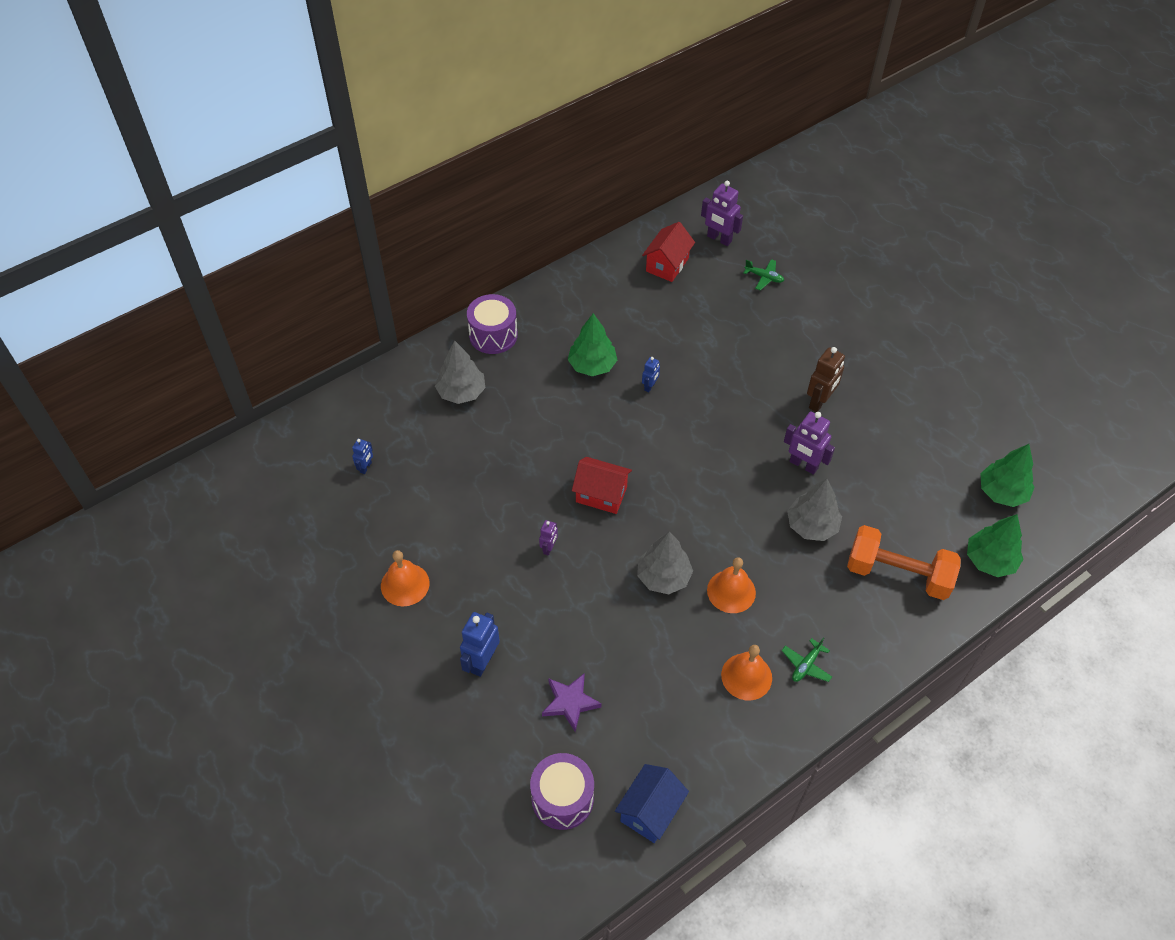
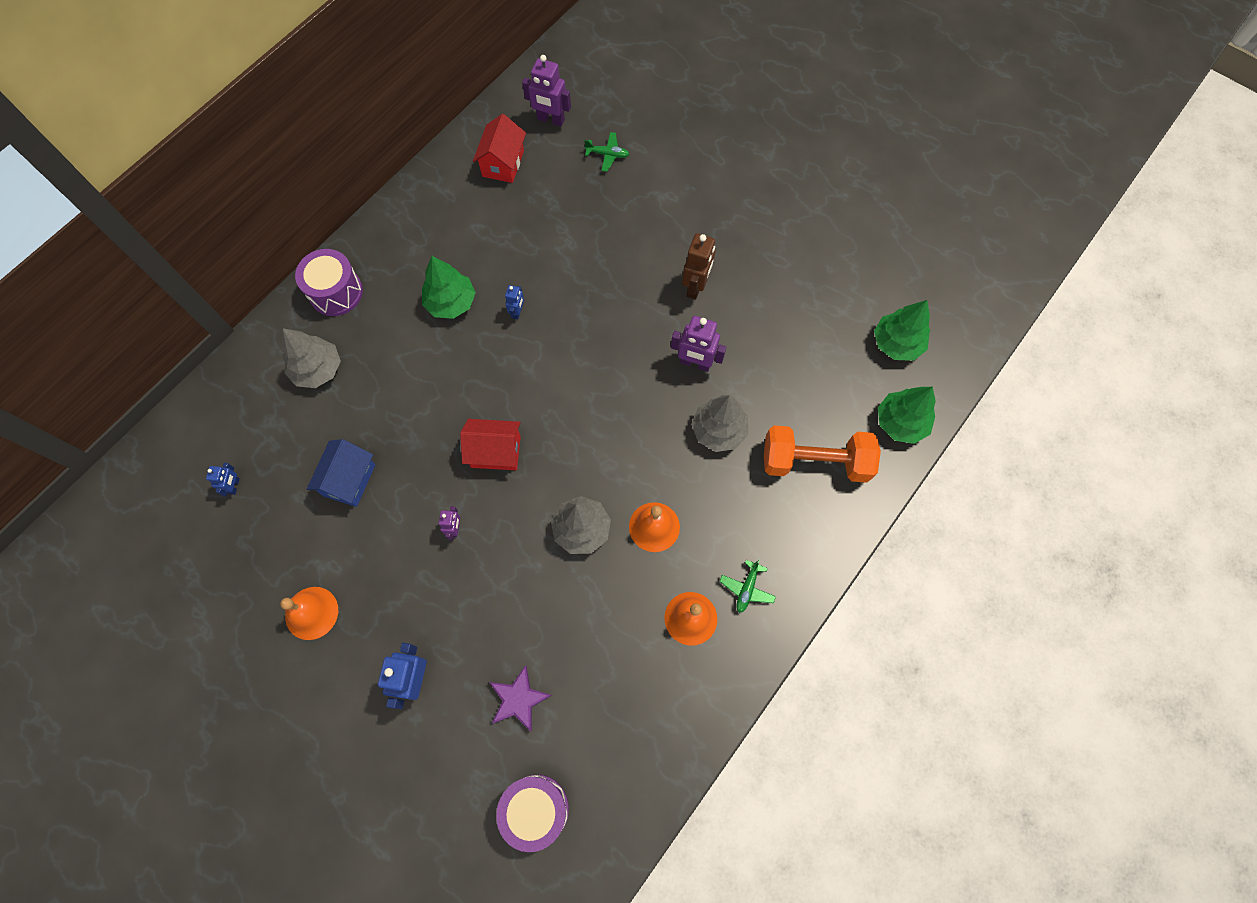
camera: 15 degrees left, 15 degrees up
(650, 811) = (628, 796): blue house -> blue house (349, 480)

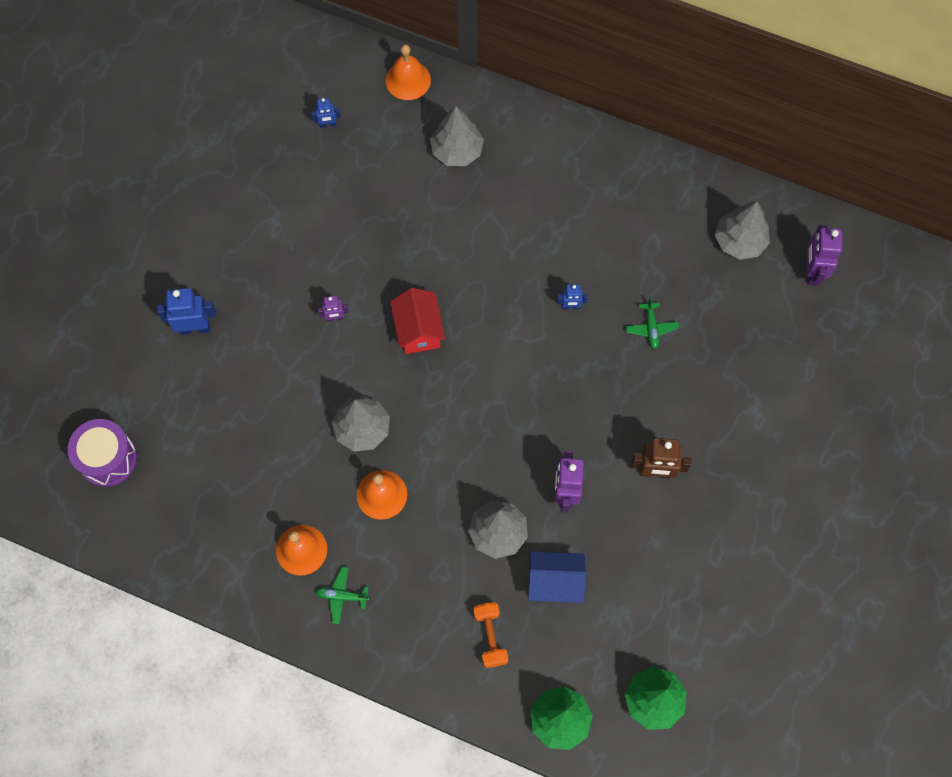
camera: 75 degrees right, 0 degrees up
(311, 613) = (232, 226): orange bell -> orange bell (408, 80)
(336, 292) = (540, 138): purple drum -> none
(349, 480) = (357, 214): blue house -> blue house (554, 582)
(451, 302) = (562, 242): green tree -> none
(503, 163) = (739, 241): red house -> grey tree
(519, 699) = (196, 418): purple star -> none
(607, 155) = (788, 341): green plane -> green plane (651, 328)
(815, 462) = (490, 637): orange dumbbell -> orange dumbbell, size x0.55

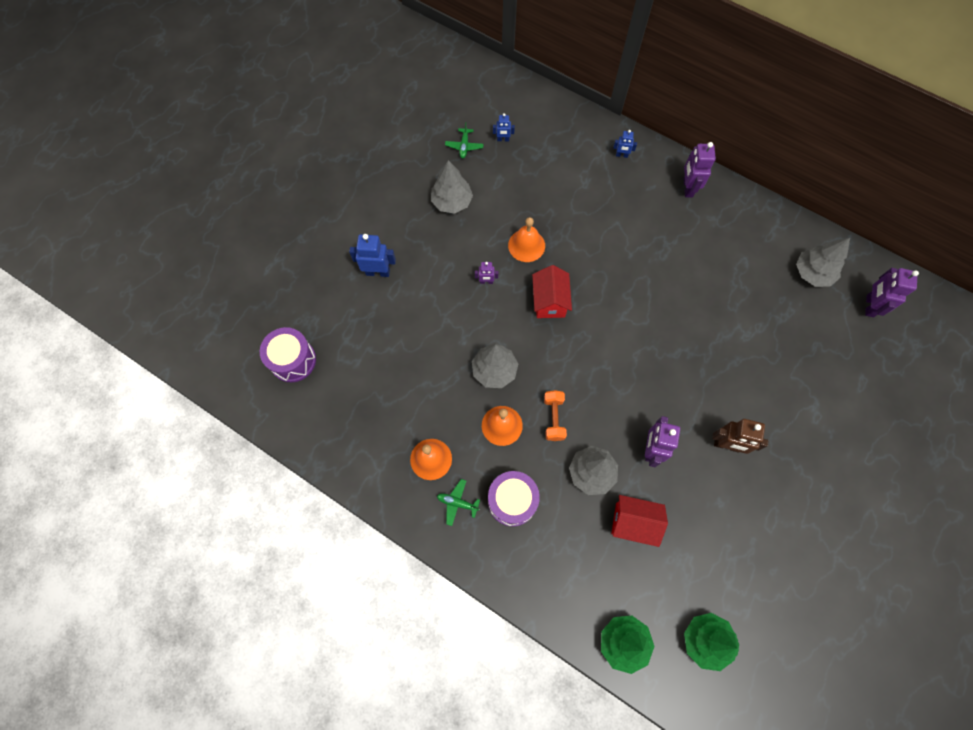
camera: 10 degrees right, 0 degrees up
(407, 582) = (512, 501): none -> purple drum
(408, 80) = (568, 116): orange bell -> orange bell (526, 245)
(457, 150) = (598, 172): grey tree -> grey tree (452, 202)
(490, 637) = (574, 559): orange dumbbell -> orange dumbbell (554, 418)
(554, 582) = (633, 522): blue house -> red house
(570, 306) = (672, 302): blue robot -> blue robot (621, 155)
(573, 153) = (687, 188): none -> purple robot
(651, 328) = (735, 329): green plane -> green plane (464, 146)

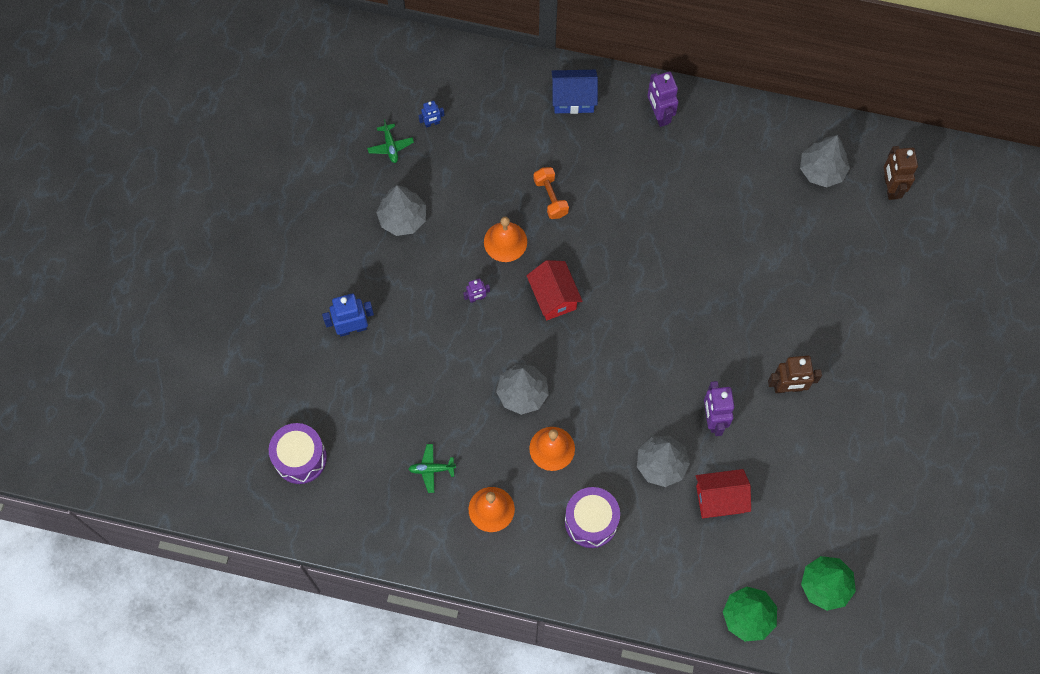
camera: 20 degrees left, 0 degrees up
(457, 503) = (536, 543): green plane -> green plane (431, 469)
(554, 418) = (603, 422): orange dumbbell -> orange dumbbell (550, 197)
(621, 155) = (573, 99): blue robot -> blue house
(869, 306) = (890, 187): purple robot -> brown robot

